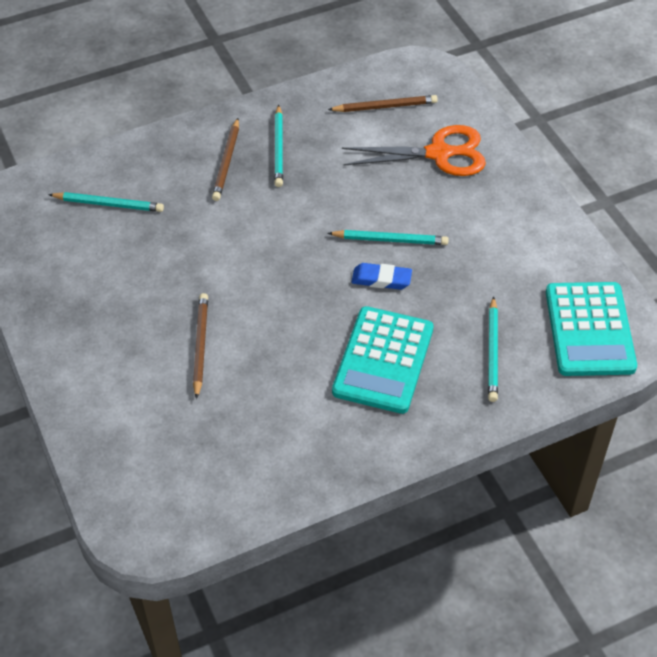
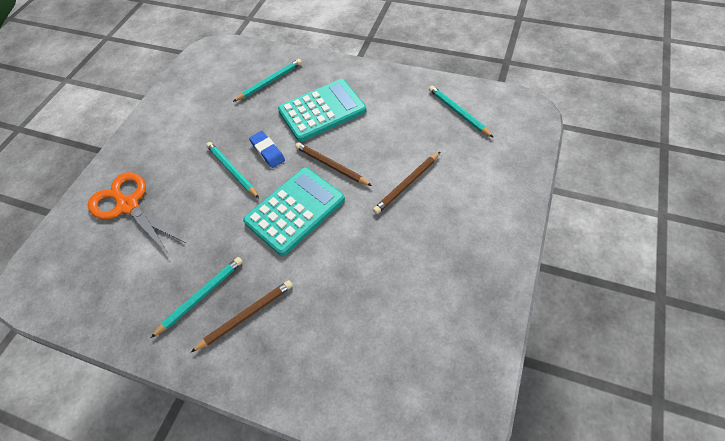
camera: 130 degrees left, 5 degrees up
(108, 204) = (366, 350): turquoise pencil -> turquoise pencil (458, 112)
(385, 107) = (98, 271): brown pencil -> brown pencil (331, 165)
(589, 330) = (218, 63): turquoise calculator -> turquoise calculator (295, 210)

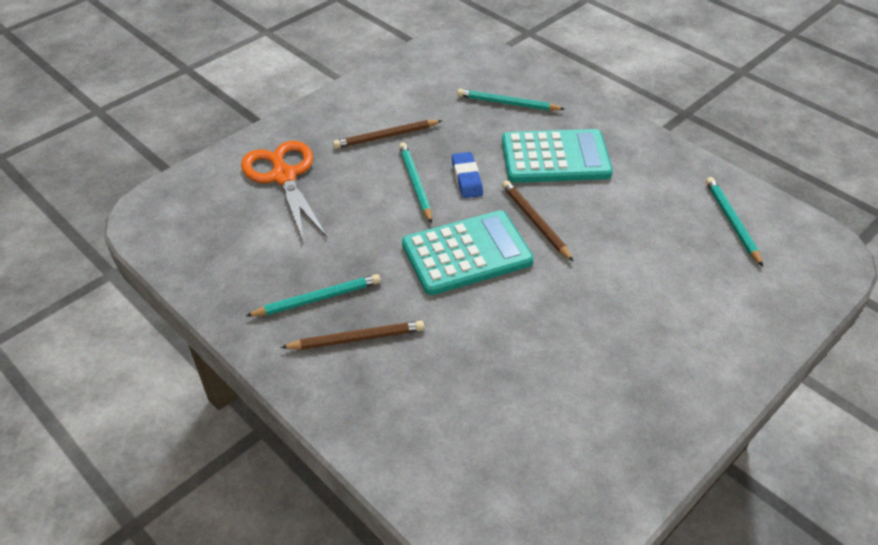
camera: 20 degrees right, 10 degrees down
(270, 82) = (507, 103): turquoise pencil -> turquoise pencil turned 150 degrees counterclockwise
(407, 184) = (619, 277): brown pencil -> brown pencil (386, 136)

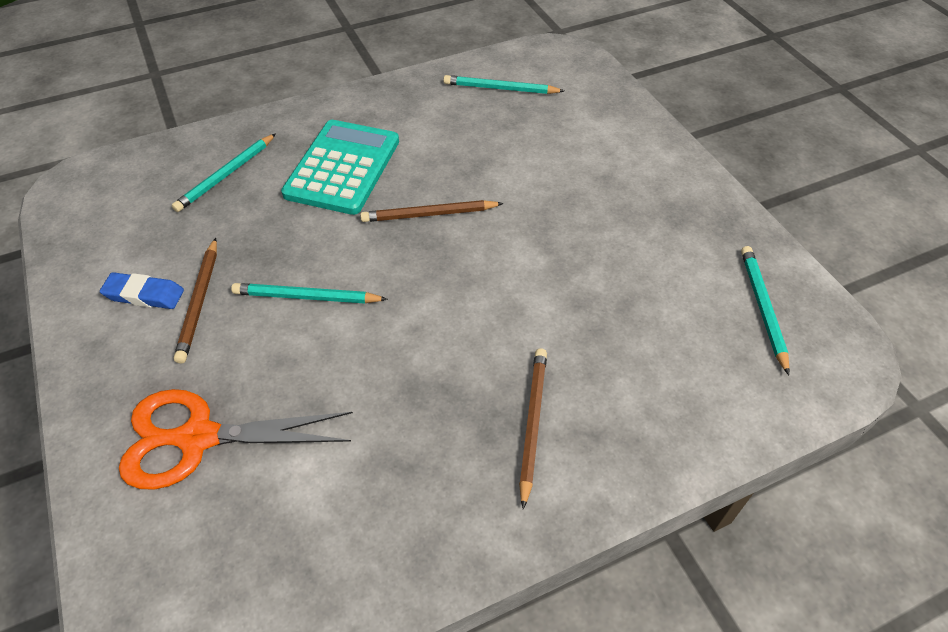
camera: 70 degrees left, 5 degrees up
(317, 299) = (452, 450): turquoise pencil -> turquoise pencil (762, 308)
(466, 253) = (446, 284): turquoise calculator -> none
(467, 178) = (328, 248): blue eraser -> blue eraser (144, 294)

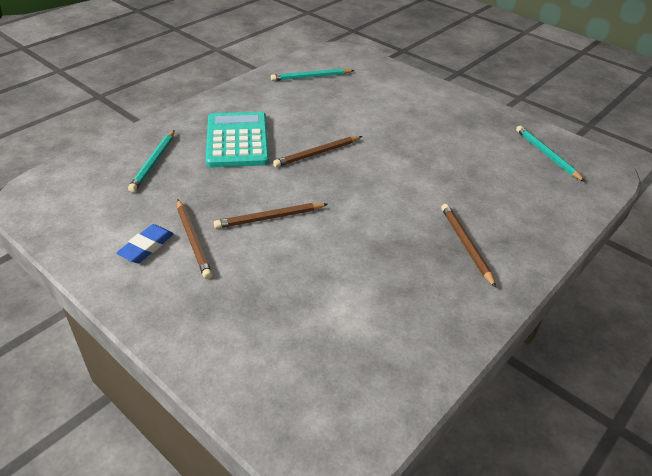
camera: 25 degrees left, 10 degrees down
(144, 294) = (146, 247): blue eraser -> blue eraser turned 45 degrees counterclockwise
(199, 438) = (256, 317): orange scissors -> none
(307, 297) = (270, 218): turquoise pencil -> brown pencil

